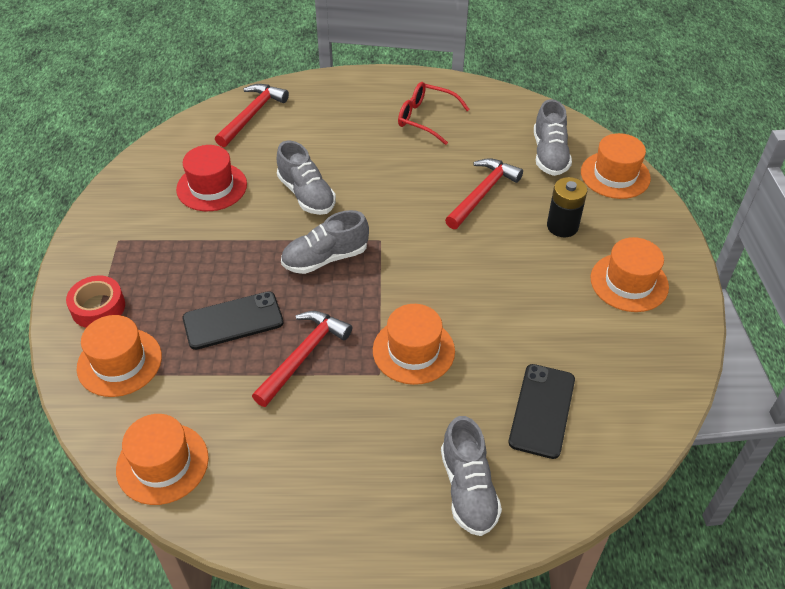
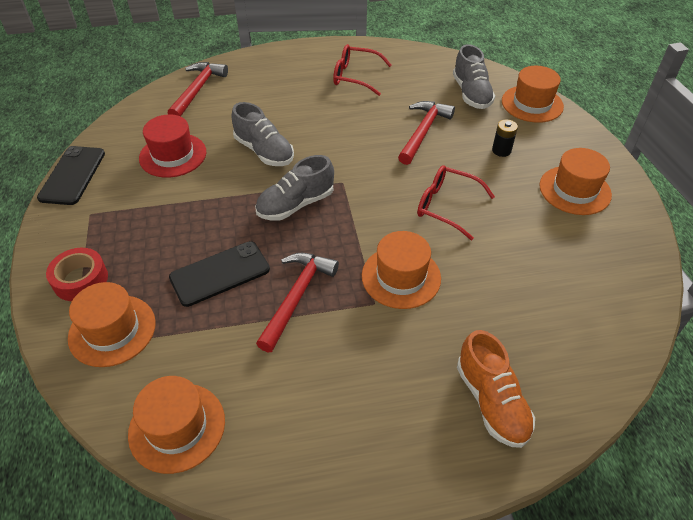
camera: 10 degrees left, 0 degrees up
(468, 489) = (491, 401): grey shoe -> orange shoe
(483, 282) = (447, 206): none -> red glasses
(542, 410) = (536, 315): black phone -> black phone (72, 175)
(562, 226) = (501, 150): black battery -> black battery, size x0.67

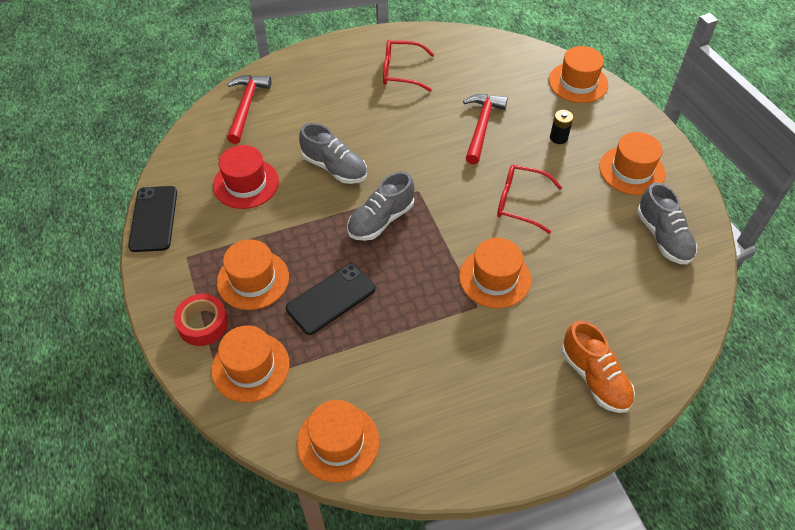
camera: 10 degrees left, 5 degrees up
(147, 244) = (253, 279): none -> orange hat
(297, 297) = (407, 310): red hammer -> none
(471, 94) = (518, 78): grey shoe -> grey shoe (663, 237)

